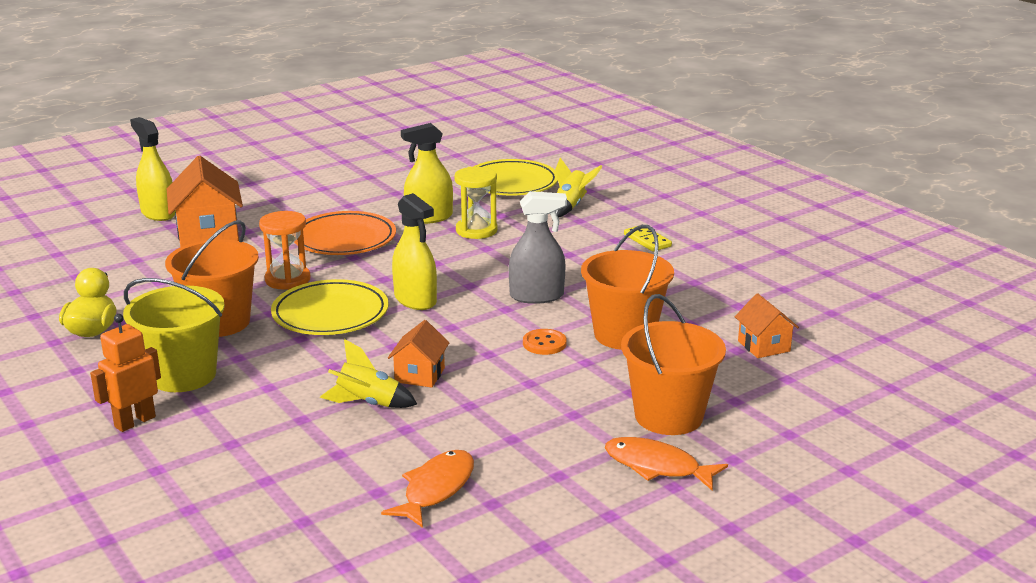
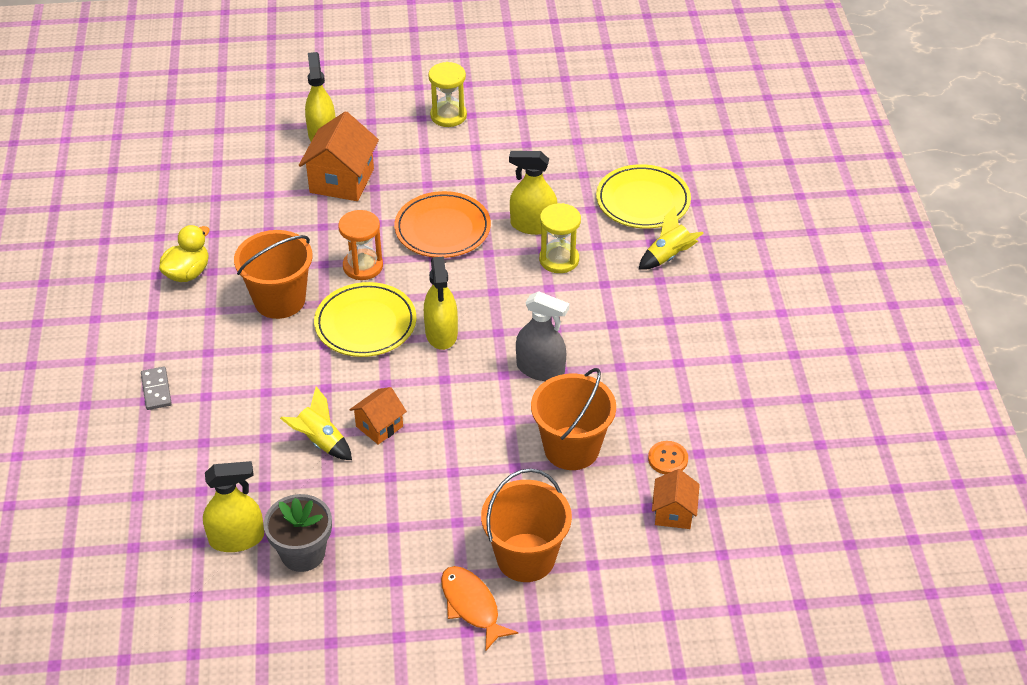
camera: 30 degrees right, 20 degrees up
(135, 422) = (156, 390): orange robot -> grey domino
(183, 375) = (217, 352): yellow bucket -> none
(276, 176) = (448, 116): none -> yellow hourglass
(347, 503) = (236, 538): none -> yellow spray bottle
(436, 489) = (303, 553): orange fish -> grey flower pot
(544, 343) = (500, 431): orange button -> orange button (668, 459)
(647, 240) = (695, 333): yellow domino -> none

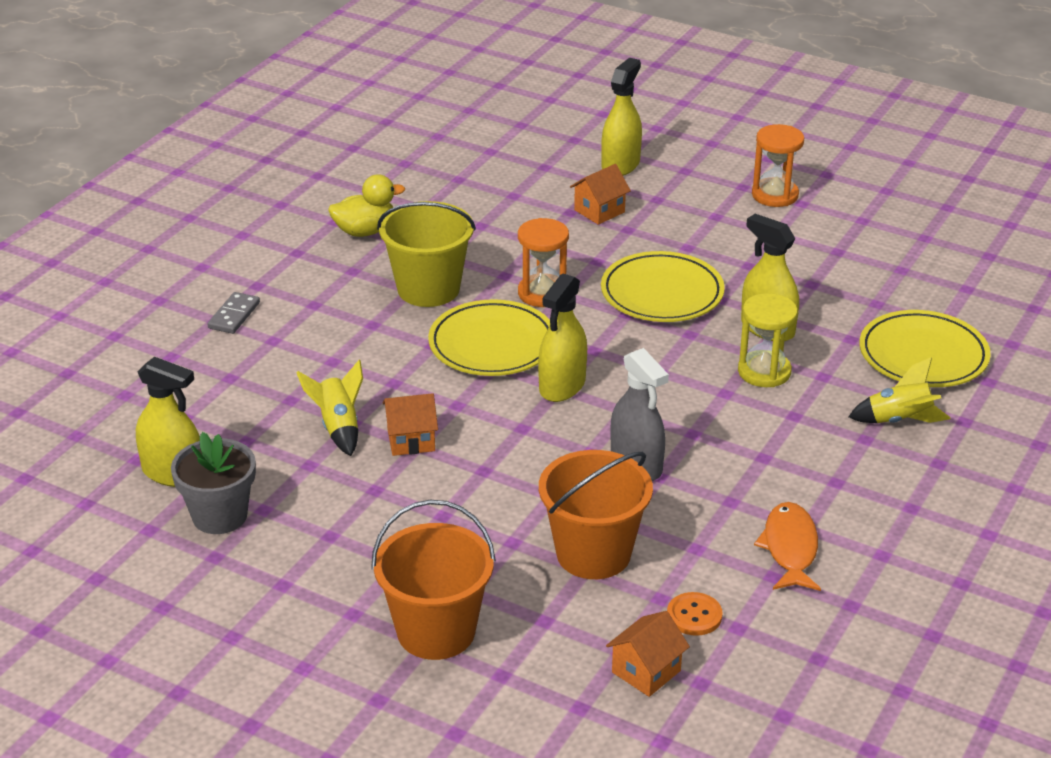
camera: 35 degrees right, 10 degrees down
(279, 300) = (428, 289): orange bucket -> yellow bucket
(342, 181) = (599, 211): orange house -> orange house, size x0.57
(442, 229) = (662, 293): orange plate -> yellow plate
(448, 116) = (775, 195): yellow hourglass -> orange hourglass
(472, 606) = (333, 647): orange fish -> orange fish (790, 548)

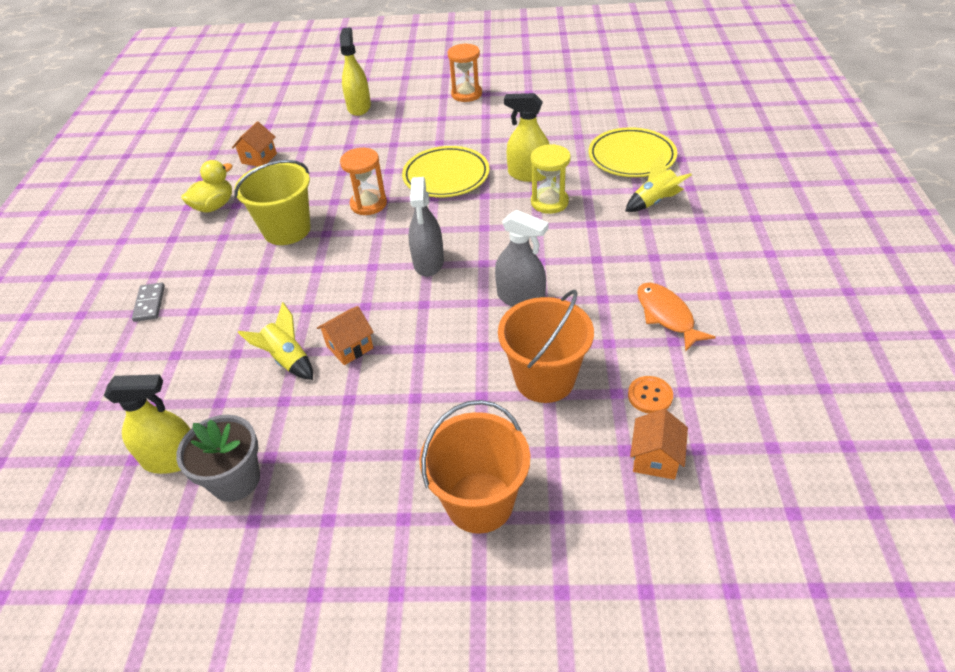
camera: 25 degrees left, 10 degrees up
(492, 344) = (359, 252): yellow plate -> none
(562, 386) = (428, 262): yellow spray bottle -> grey spray bottle
(599, 211) = (366, 139): orange house -> orange house (259, 158)

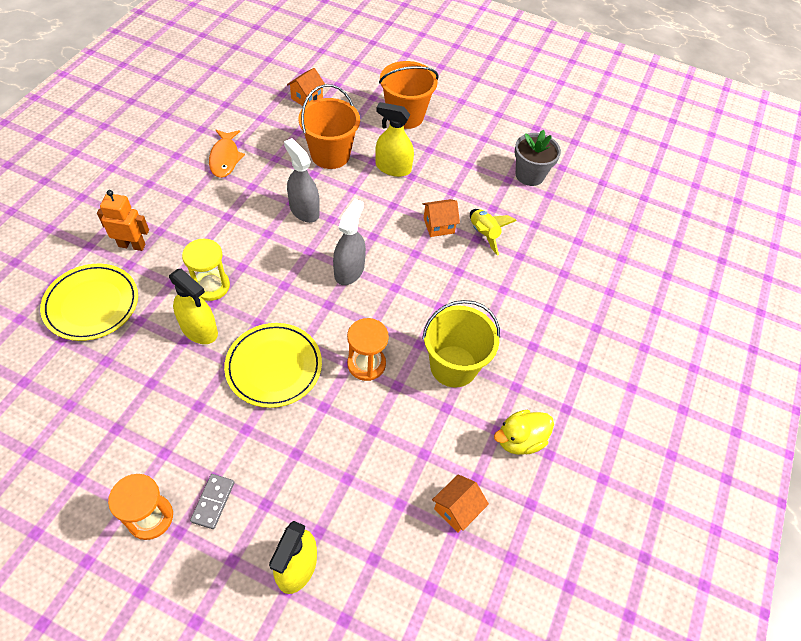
camera: 165 degrees left, 10 degrees up
(150, 304) = (585, 332): grey domino -> grey domino (213, 502)
(172, 458) = (566, 201): yellow spray bottle -> yellow spray bottle (393, 168)
(650, 396) = (281, 123): orange button -> none
(654, 202) = (132, 245): yellow rocket -> orange robot

